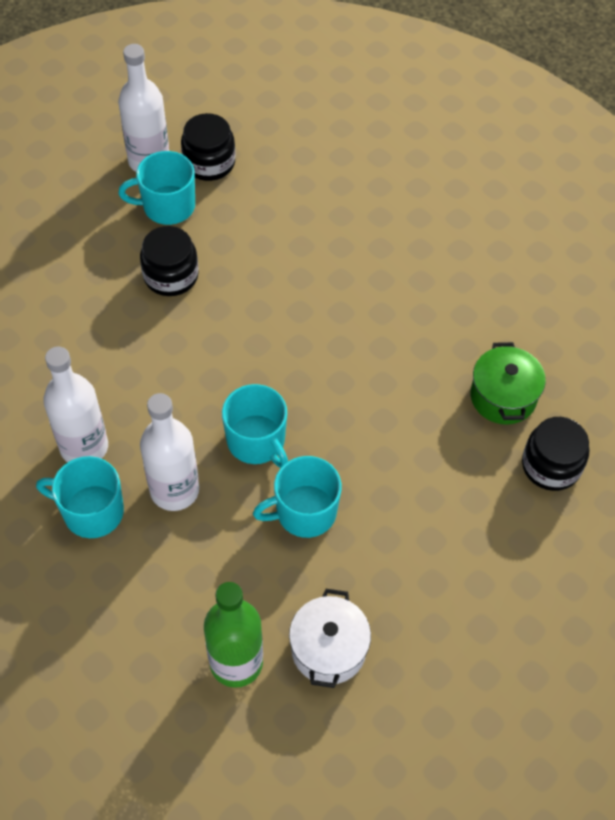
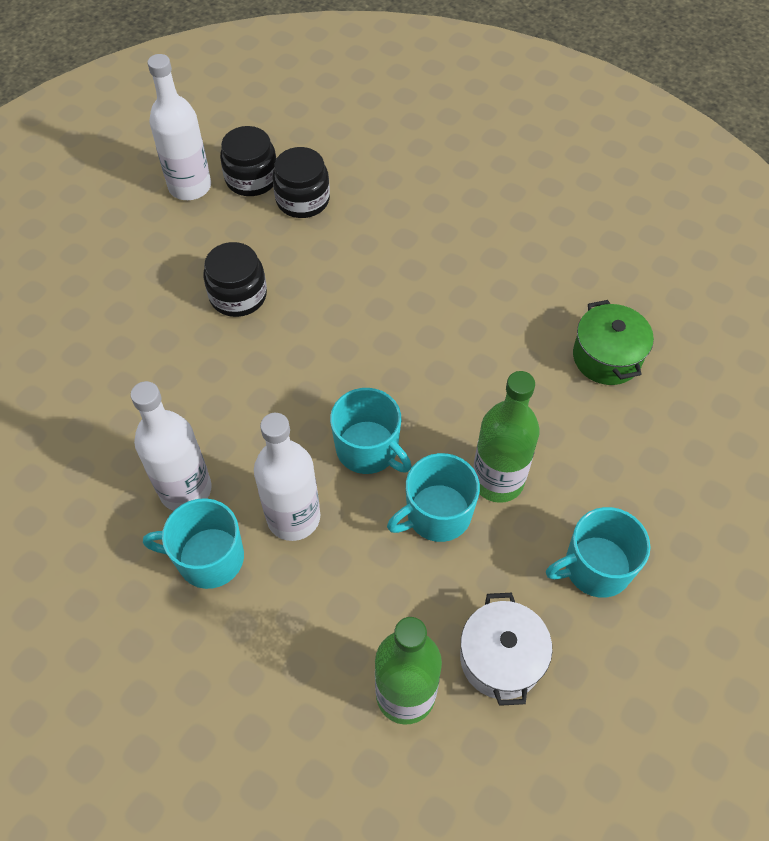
camera: 10 degrees left, 0 degrees up
(167, 206) = (219, 227): turquoise mug -> turquoise mug (595, 567)
(368, 492) = (498, 480): none -> green bottle
(551, 465) = (674, 417): black jar -> black jar (303, 200)

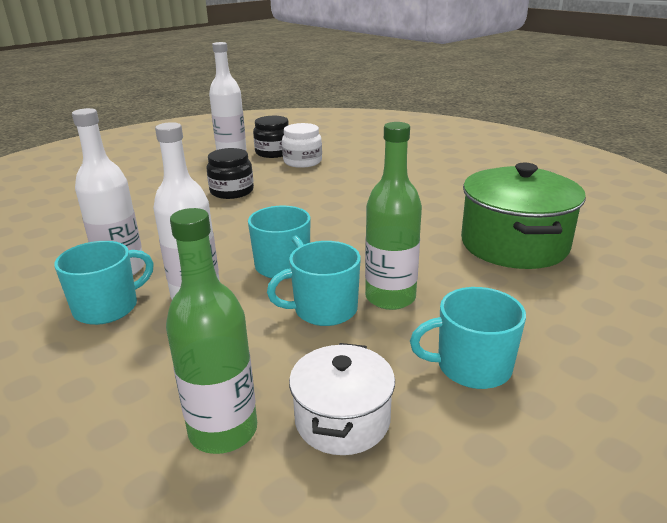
camera: 15 degrees right, 30 degrees down
(208, 558) = (108, 307): turquoise mug -> turquoise mug turned 120 degrees clockwise
(303, 200) = (302, 161): black jar -> white jar
(606, 357) = (514, 244): green pot -> green pot, size x1.70

